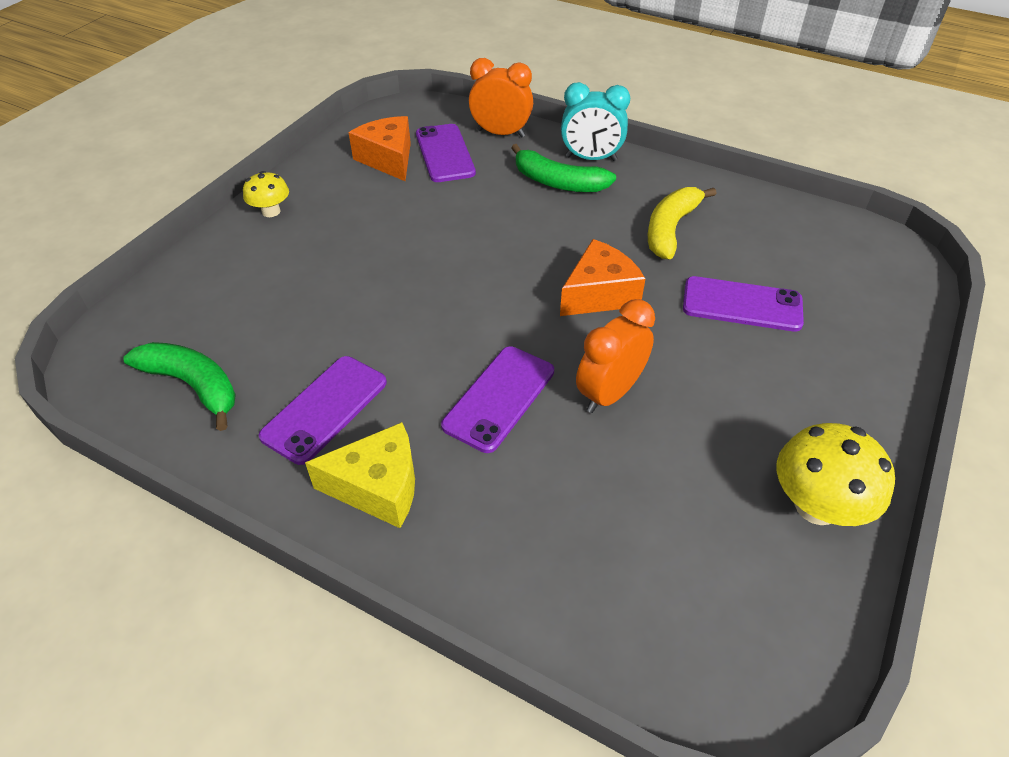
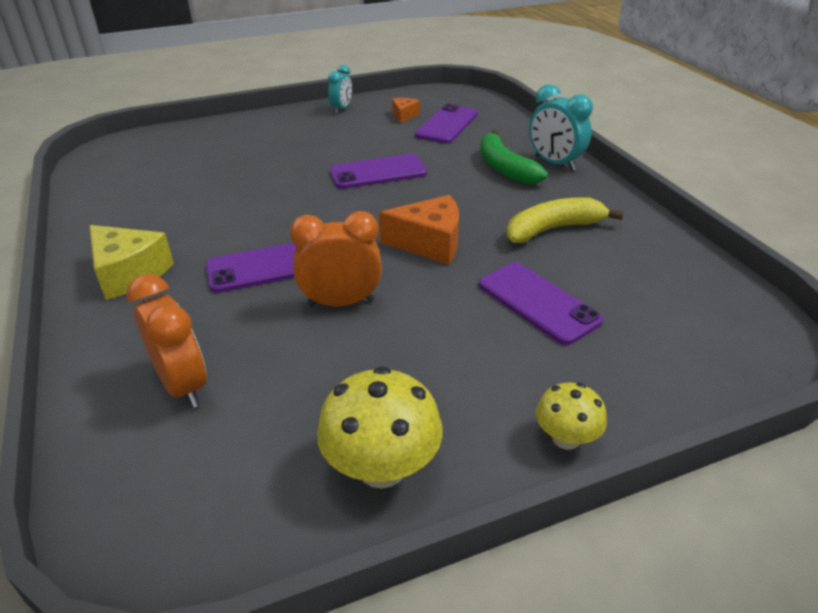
camera: 40 degrees right, 10 degrees down
(193, 385) = (127, 179): green banana -> none
(271, 211) = (293, 117): yellow mushroom -> yellow mushroom (566, 438)
(310, 177) = (341, 109): none -> turquoise clock
(325, 409) = (166, 221): purple phone -> purple phone (378, 172)
(388, 159) = (404, 115): orange cheese -> orange cheese, size x0.54
(501, 133) = (505, 127): orange clock -> orange clock (183, 385)

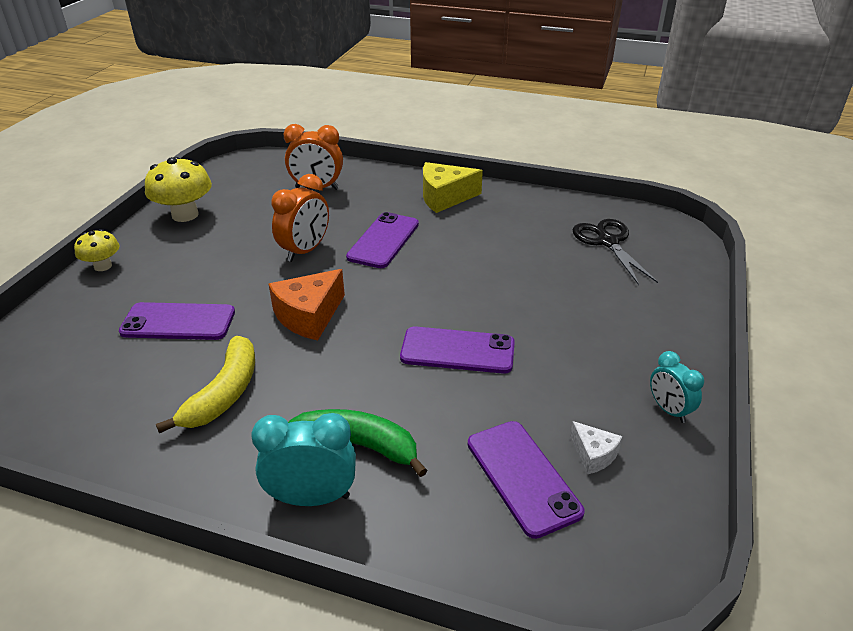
camera: 130 degrees right, 0 degrees up
(155, 168) = (608, 242): none -> black scissors
(378, 172) = (457, 351): purple phone -> purple phone turned 75 degrees clockwise
(404, 115) = (593, 455): orange cheese -> white cheese

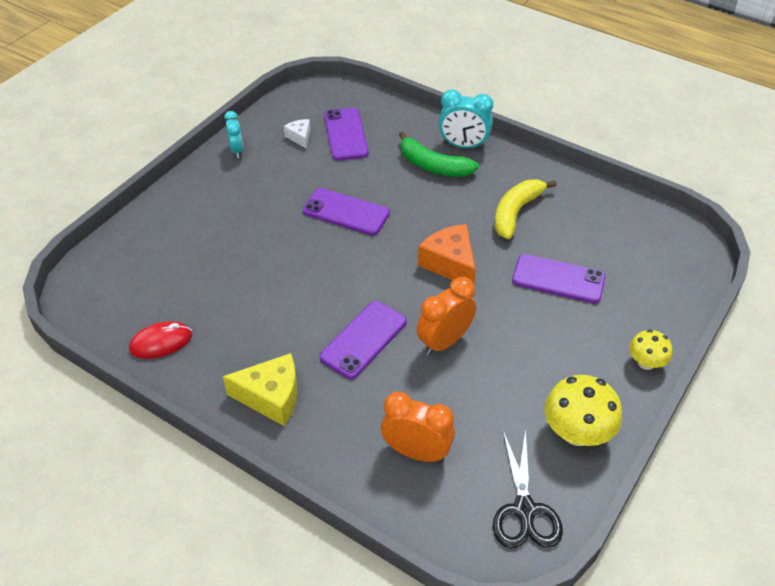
camera: 165 degrees left, 10 degrees up
(309, 316) = (450, 263): orange cheese -> orange cheese turned 90 degrees counterclockwise
(563, 212) = (161, 342): none -> red mouse
(608, 242) = (153, 291): black scissors -> black scissors (524, 510)

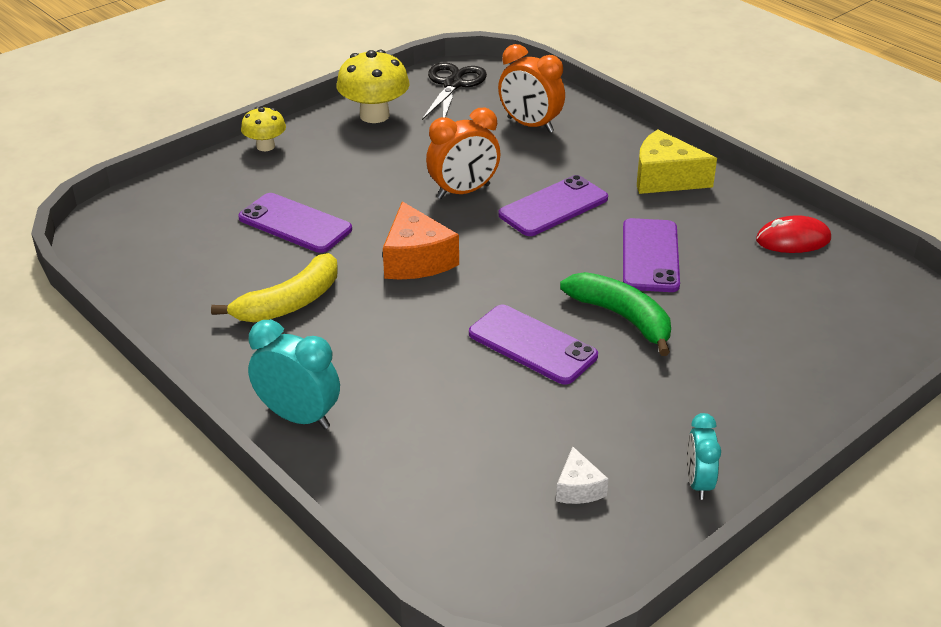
camera: 165 degrees left, 10 degrees down
(345, 134) = (492, 478): purple phone -> purple phone (650, 256)
(433, 166) = (368, 391): green banana -> green banana (622, 317)

